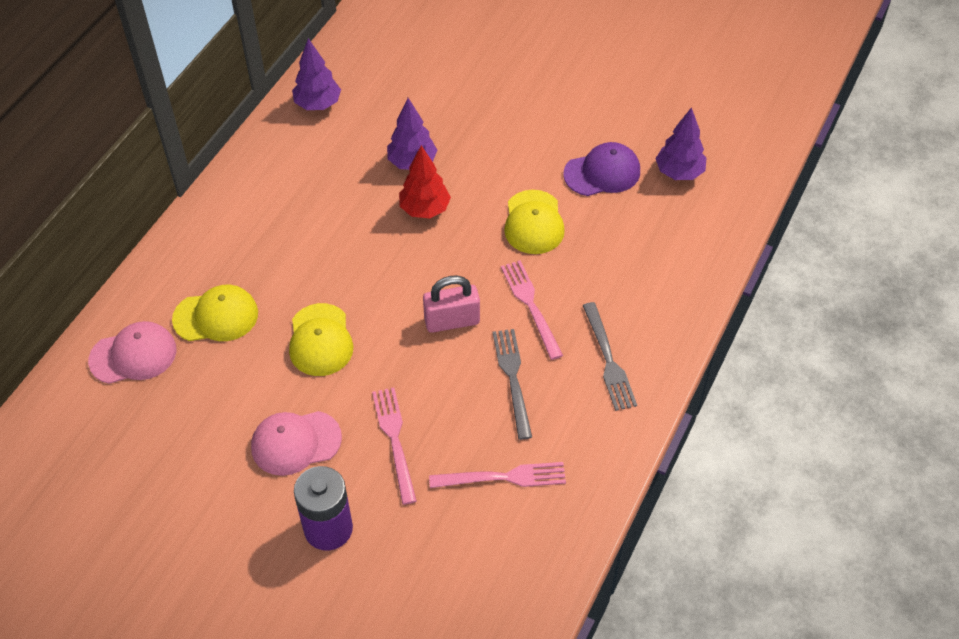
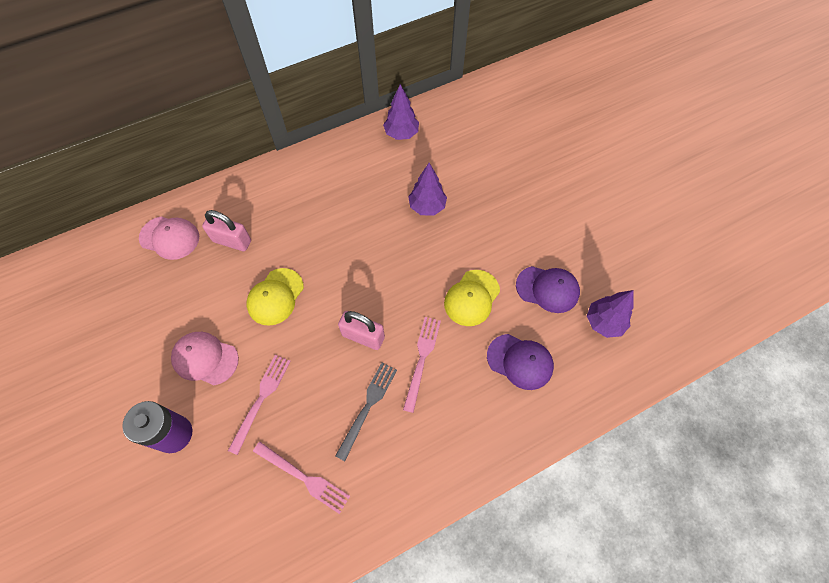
camera: 35 degrees right, 10 degrees up
(216, 316) = (232, 241): yellow cap -> pink padlock
(424, 209) = (409, 244): red tree -> none
(609, 361) = (441, 438): grey fork -> none
(628, 251) = (520, 361): none -> purple cap

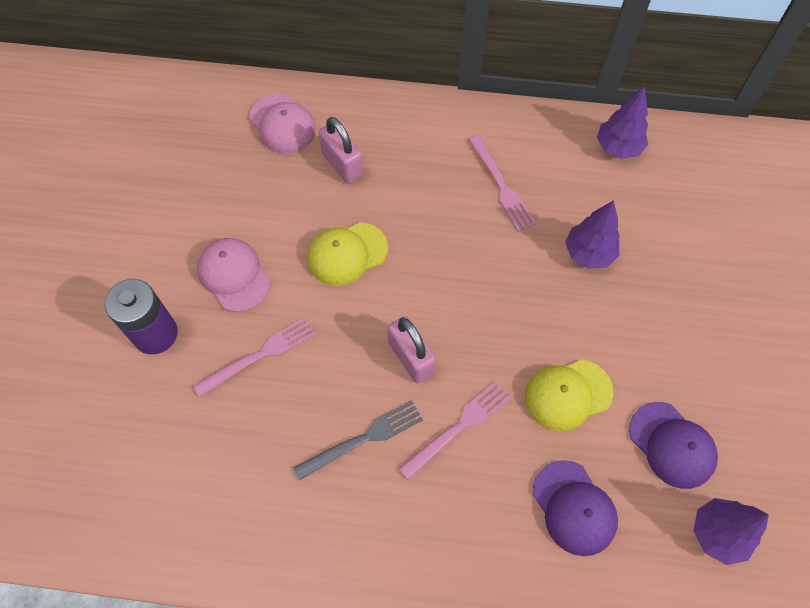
camera: 35 degrees right, 0 degrees up
(305, 478) = (248, 468): pink fork -> pink fork (502, 187)

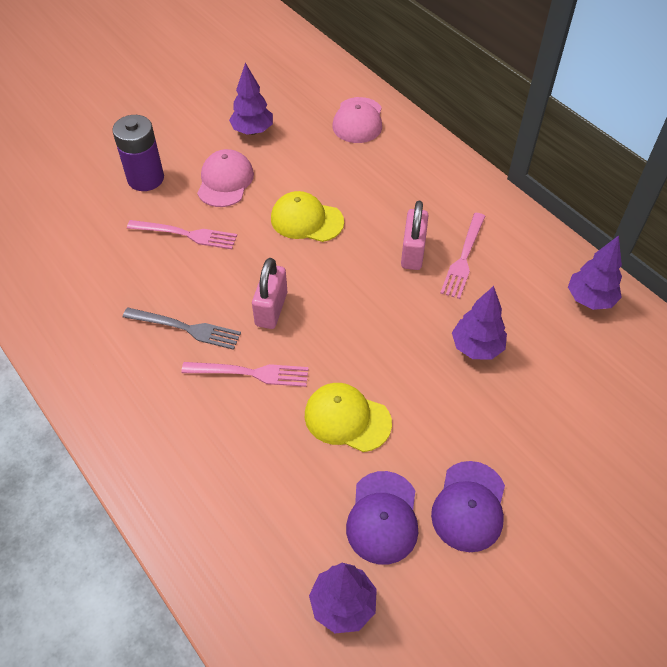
camera: 45 degrees right, 10 degrees down
(200, 206) = (252, 131): none -> purple tree
(342, 165) = (367, 169): pink padlock -> pink padlock (412, 252)
(574, 507) = (263, 488): purple cap -> purple cap (469, 506)

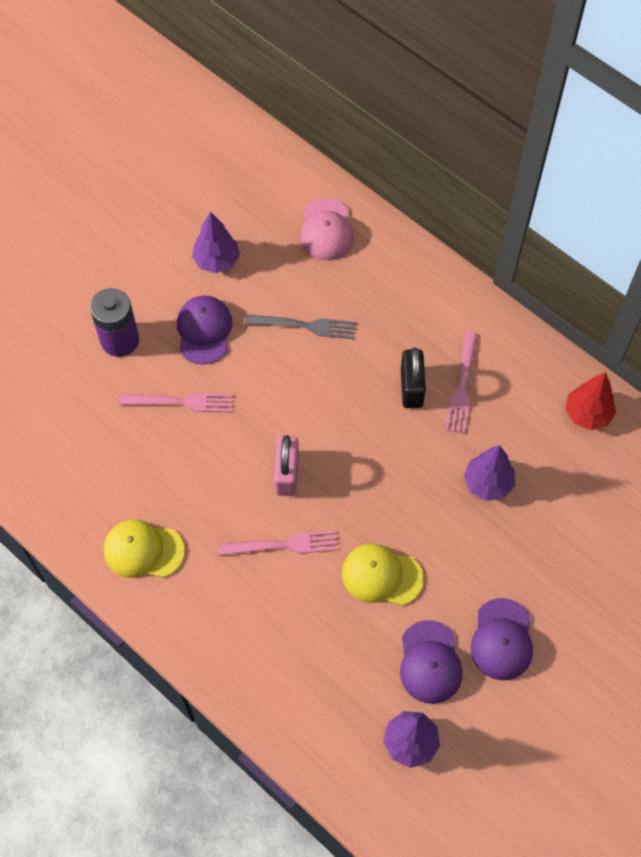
camera: 10 degrees left, 10 degrees up
(187, 328) = (211, 508): grey fork -> grey fork (306, 326)
(225, 181) = (204, 331): pink cap -> purple cap
(306, 220) = (299, 366): yellow cap -> yellow cap (143, 550)
(412, 252) = (411, 387): pink padlock -> black padlock
(589, 299) = (587, 414): purple tree -> red tree

